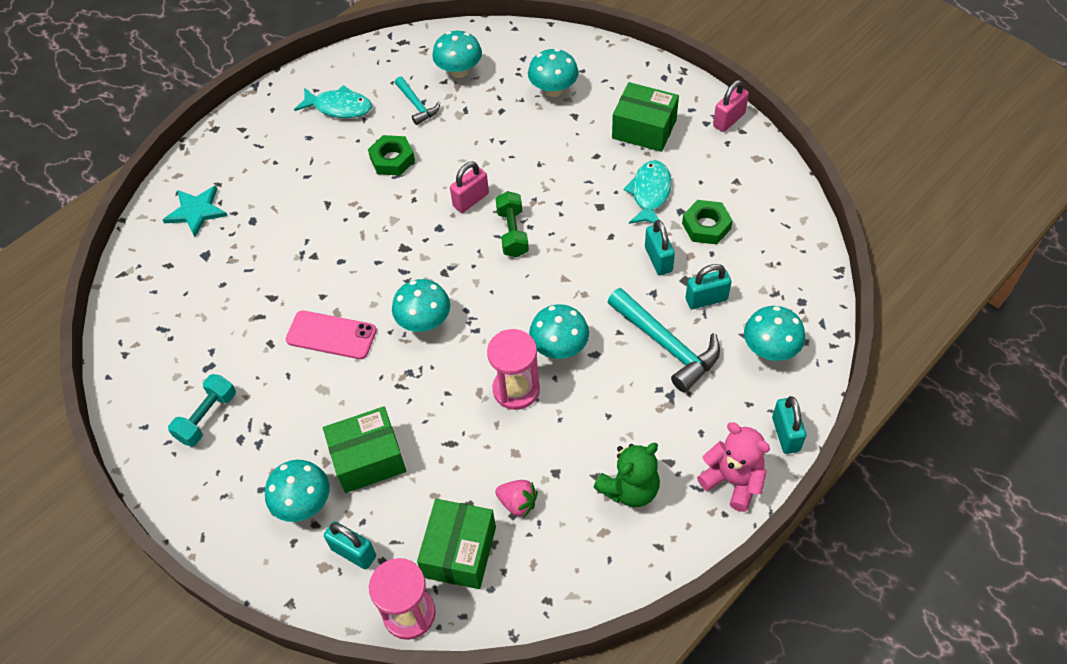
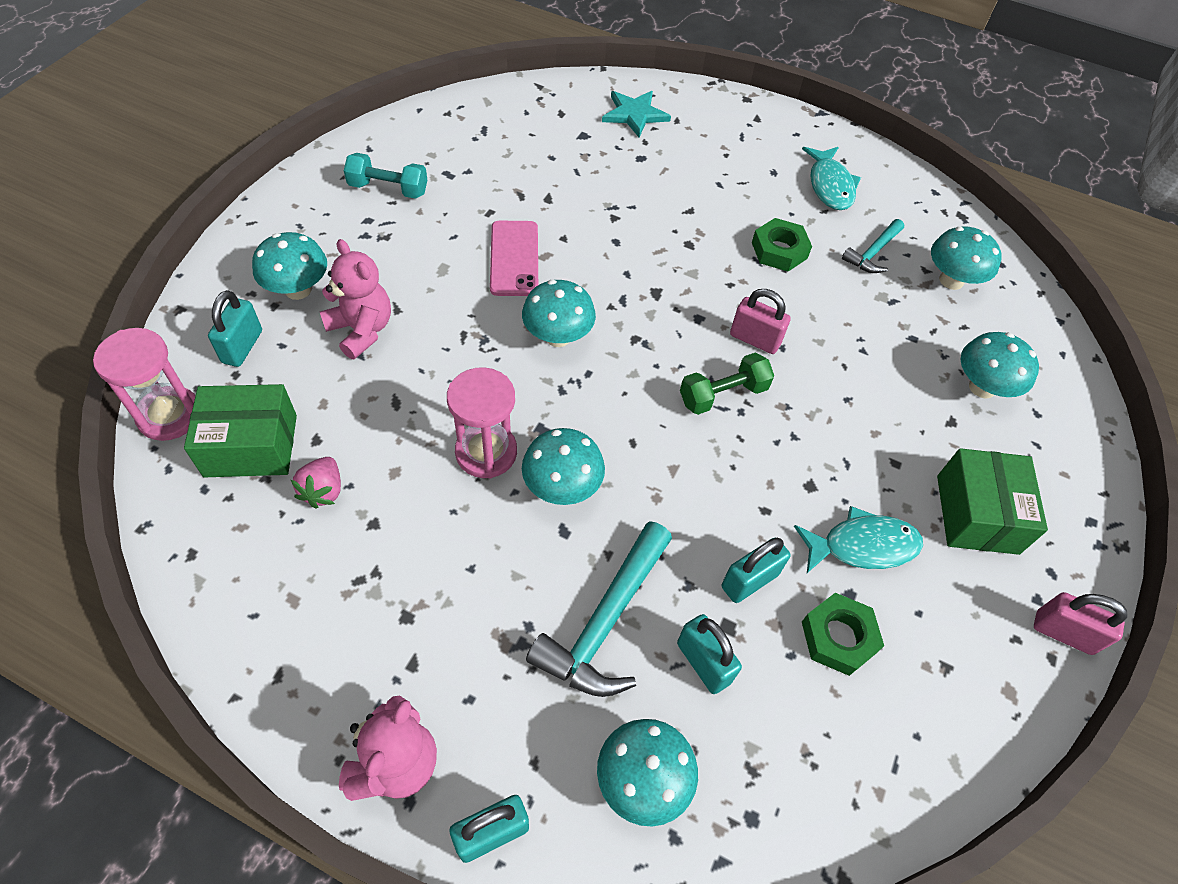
camera: 65 degrees right, 0 degrees up
(368, 459) = (361, 330): green box -> pink teddy bear
(630, 489) = (361, 619): green teddy bear -> none

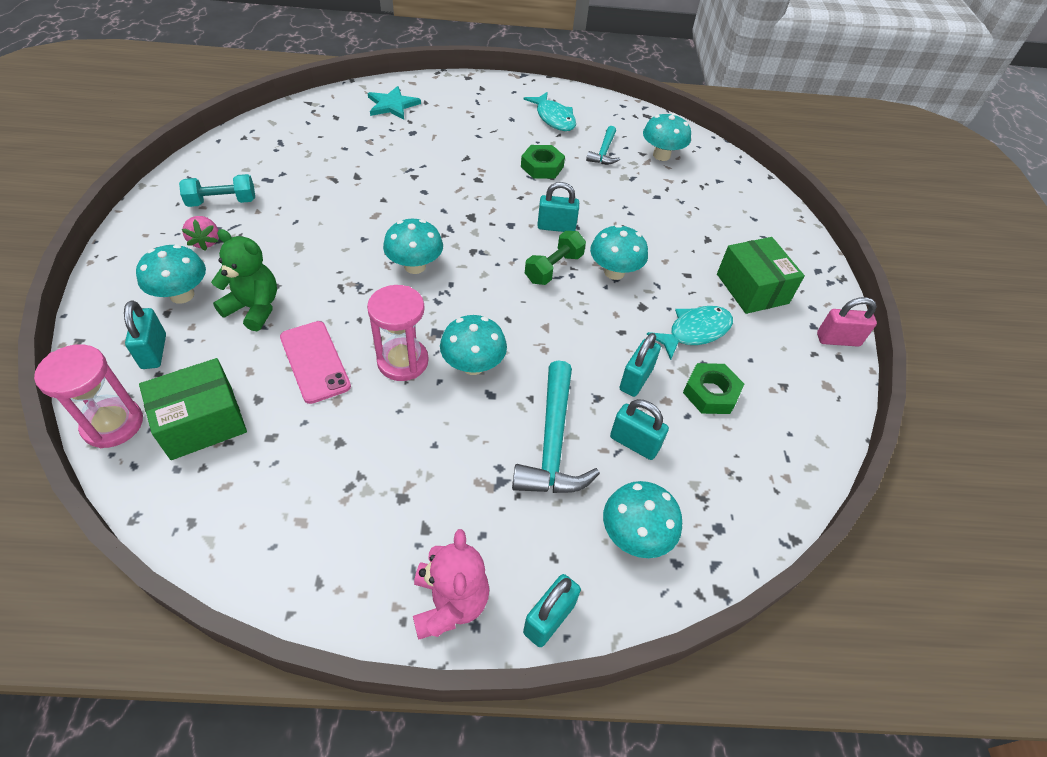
camera: 25 degrees left, 5 degrees down
(323, 491) = (284, 433): pink strawberry -> pink strawberry (206, 242)
(361, 330) = (254, 308): pink teddy bear -> green teddy bear
(514, 258) = (352, 223): pink phone -> pink phone (315, 361)
(754, 339) = (556, 227): pink padlock -> turquoise padlock
(982, 387) = (714, 213): turquoise mushroom -> turquoise mushroom (614, 272)

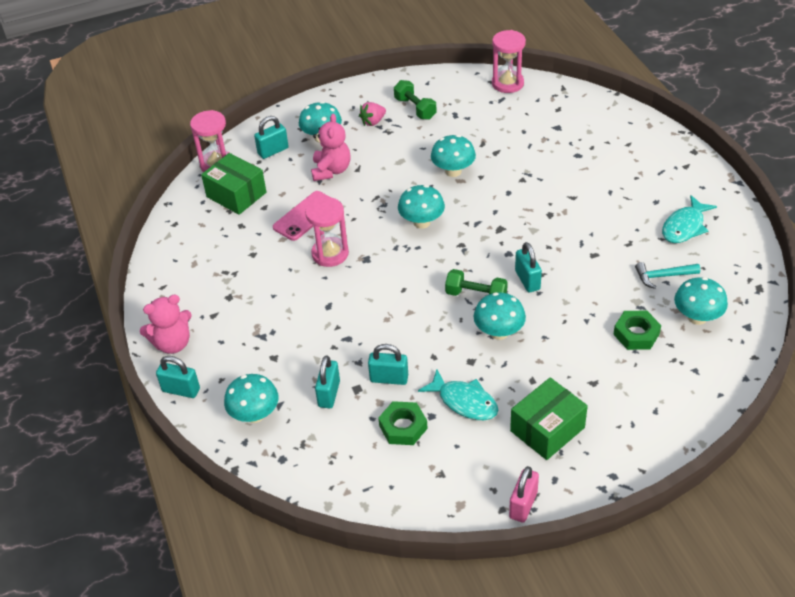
camera: 75 degrees right, 5 degrees down
(222, 202) = (415, 108): turquoise dumbbell -> green dumbbell
(254, 308) = (331, 170): green teddy bear -> pink teddy bear
(261, 129) = (507, 83): none -> pink hourglass
(392, 105) = (604, 129): turquoise star -> none
(473, 365) = (348, 288): turquoise mushroom -> turquoise mushroom (453, 171)
(542, 167) = (602, 244): green nut -> green nut (636, 334)
(552, 443) = (305, 351): turquoise hammer -> none
(838, 340) = (523, 505): pink padlock -> pink padlock turned 45 degrees clockwise

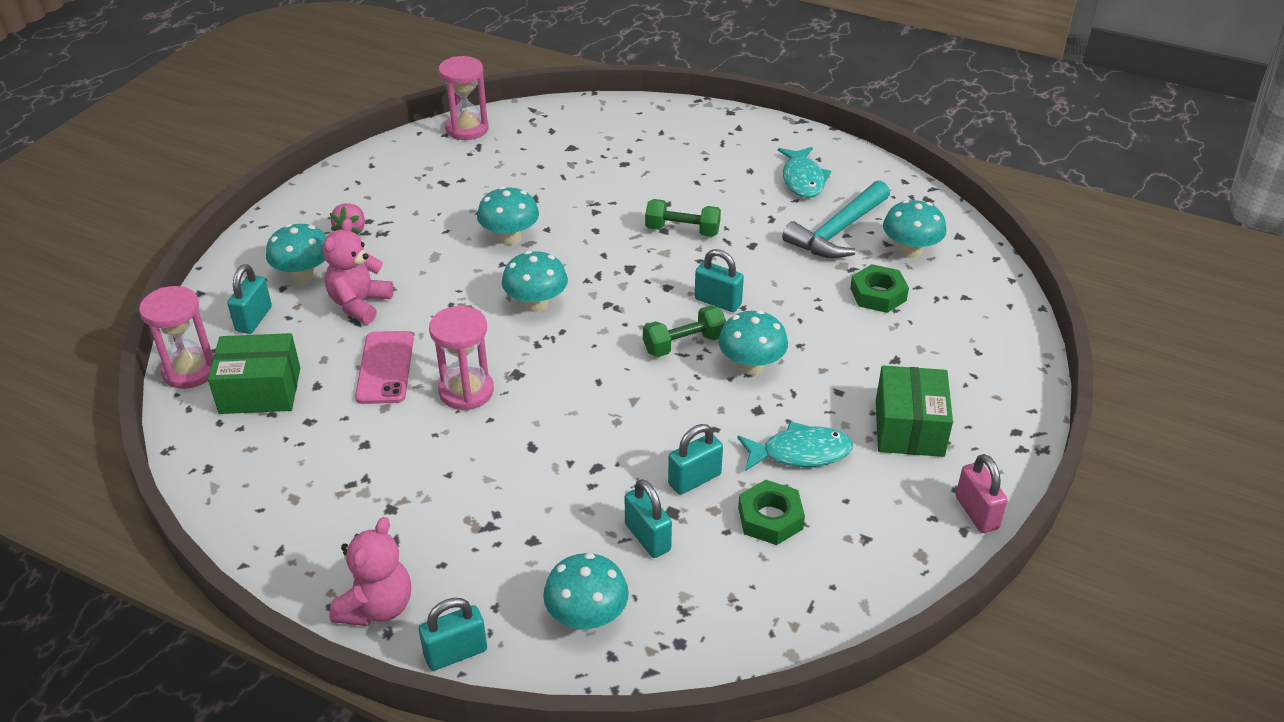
camera: 45 degrees left, 5 degrees down
(331, 170) = (359, 304): pink teddy bear -> pink teddy bear turned 120 degrees counterclockwise
(415, 108) = (388, 196): green dumbbell -> green dumbbell (682, 230)
(663, 276) = (837, 232): turquoise hammer -> turquoise hammer, size x1.74

